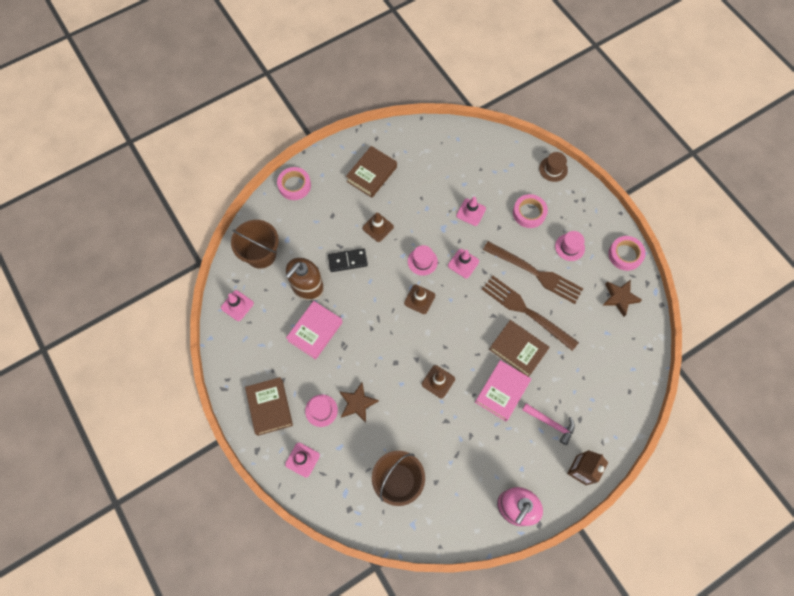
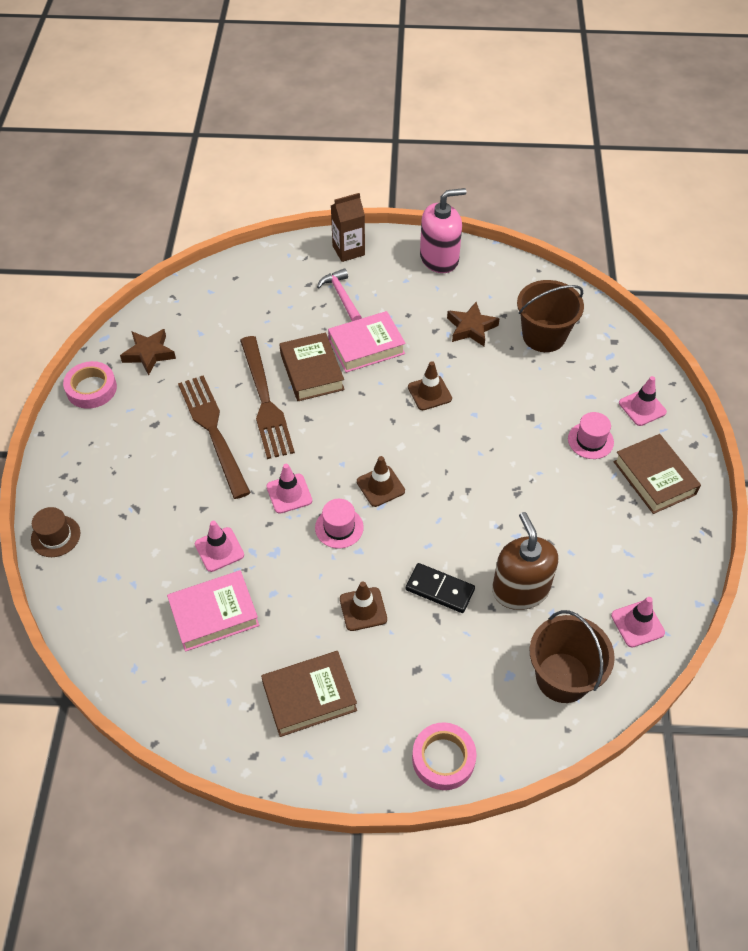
camera: 145 degrees left, 15 degrees down
(270, 407) = (654, 478): brown book -> brown book turned 45 degrees counterclockwise
(307, 287) = (520, 589): brown soap dispenser -> brown soap dispenser turned 90 degrees counterclockwise
(315, 331) = (544, 528): pink book -> pink book (214, 614)
(357, 403) = (541, 424): brown star -> brown star (471, 328)
(529, 213) = (147, 501): pink tape -> none
(570, 247) = (143, 434): pink hat -> none

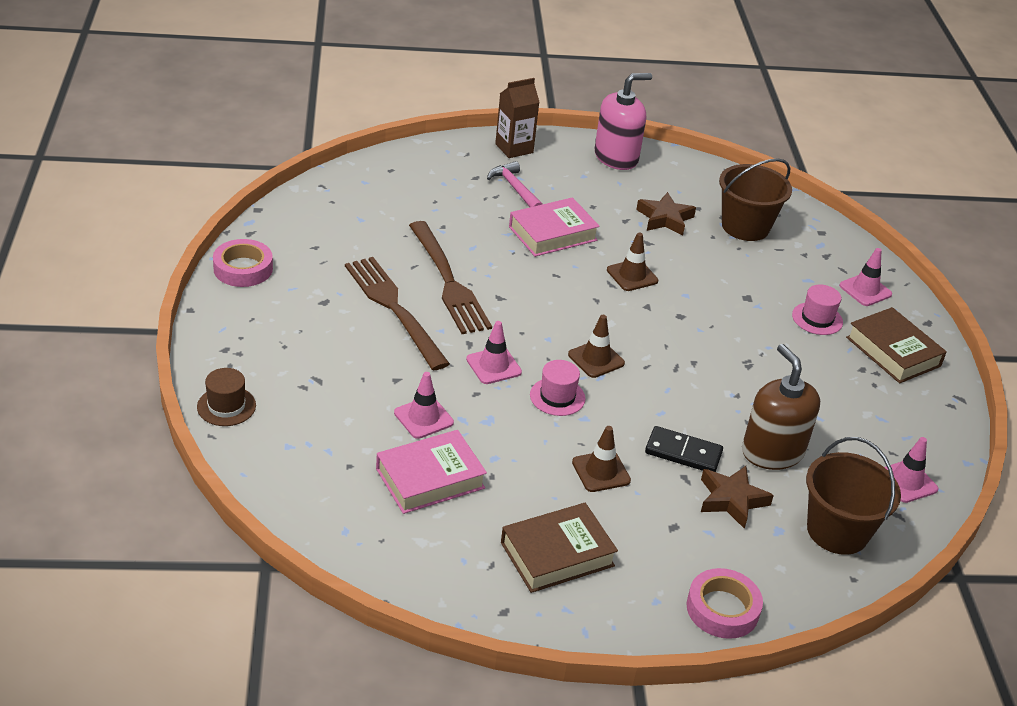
camera: 10 degrees left, 15 degrees down
(149, 354) = (305, 237): brown star -> brown star (731, 500)
(312, 372) = (496, 255): brown book -> none

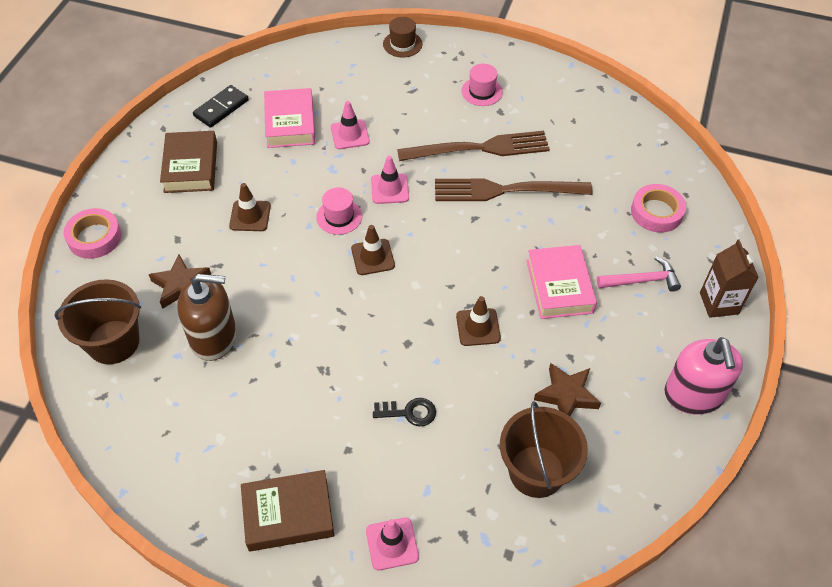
camera: 115 degrees right, 15 degrees up
(243, 269) = (553, 76): pink tape -> pink tape (656, 212)
(683, 452) = (243, 274): black domino -> black domino (221, 108)
(748, 302) = (409, 412): none -> black key
(817, 319) = (363, 465): pink hat -> pink hat (482, 91)
(906, 481) = (130, 424): pink traffic cone -> none

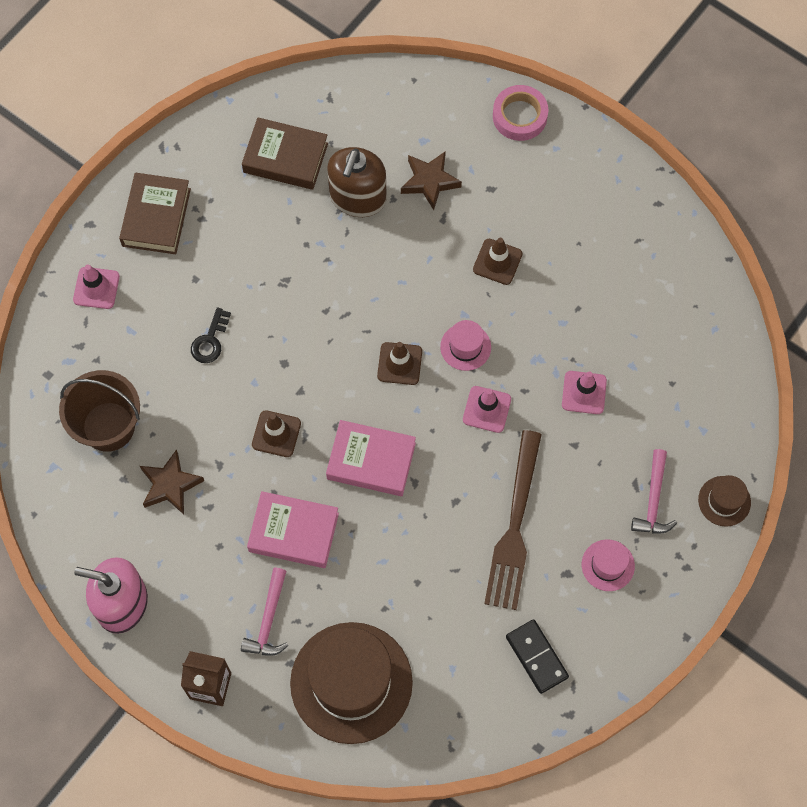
camera: 110 degrees right, 15 degrees up
(113, 342) = (385, 114): brown bucket -> none
(191, 167) = (588, 220): brown book -> brown book (285, 158)
(221, 108) = (671, 268): black domino -> black domino (536, 657)
(290, 123) = (623, 334): pink book -> pink book (371, 461)
(419, 79) = (653, 500): none -> pink hammer
(505, 190) = (441, 529): brown fork -> none
(656, 212) = (351, 682): pink tape -> brown hat

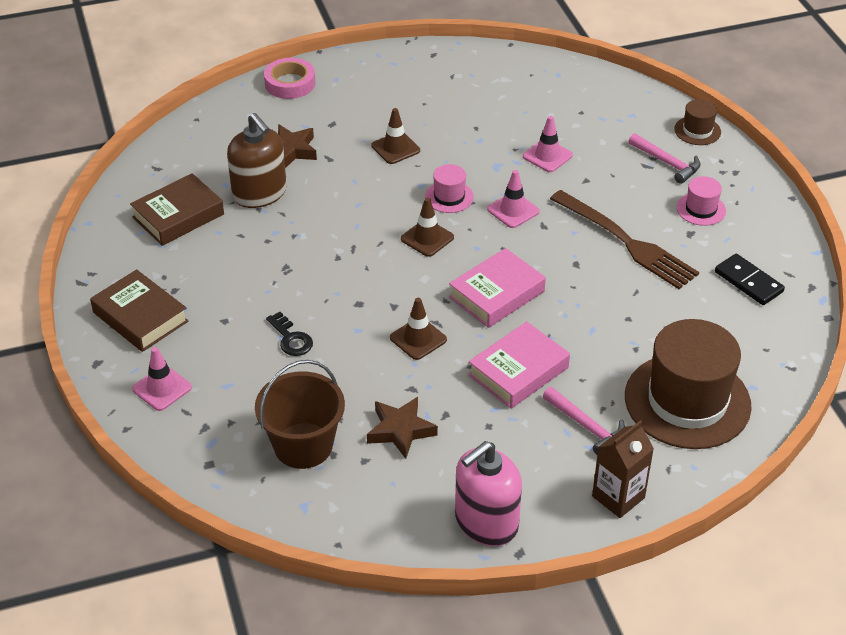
camera: 55 degrees left, 25 degrees down
(536, 657) = (748, 282): black domino -> black domino turned 45 degrees clockwise

